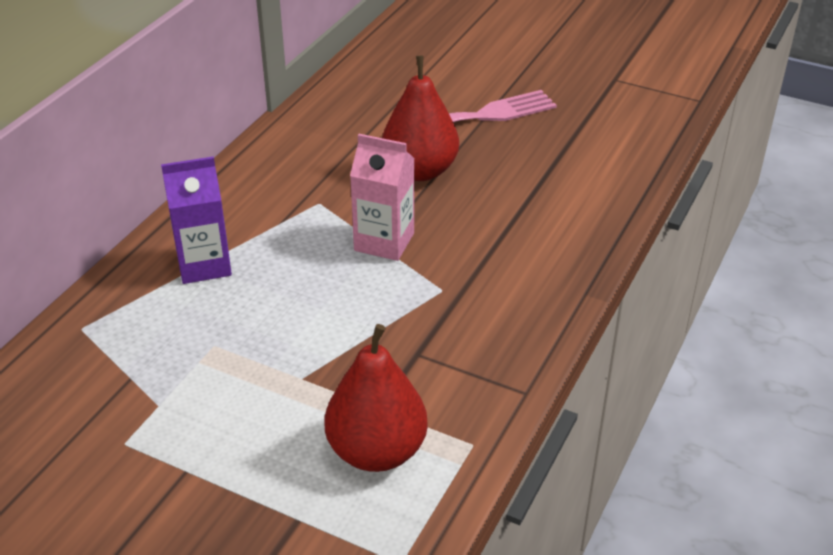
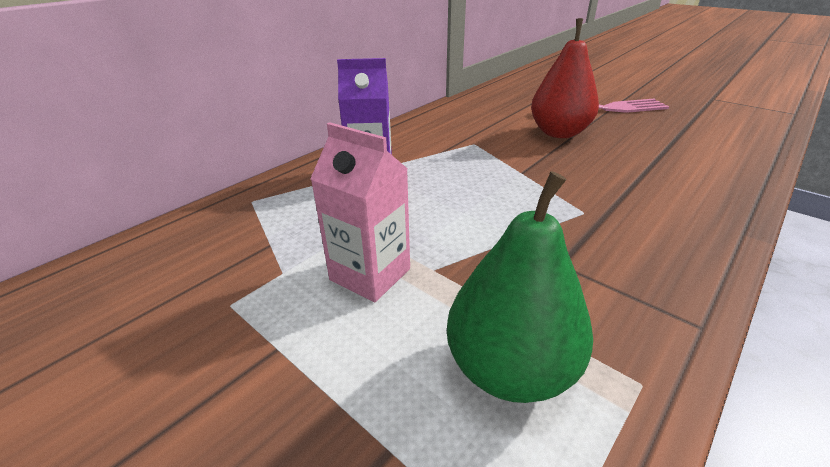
camera: 15 degrees right, 5 degrees down
(377, 451) = (510, 369): red pear -> green pear
(384, 242) = (527, 172): pink carton -> pink carton (370, 274)

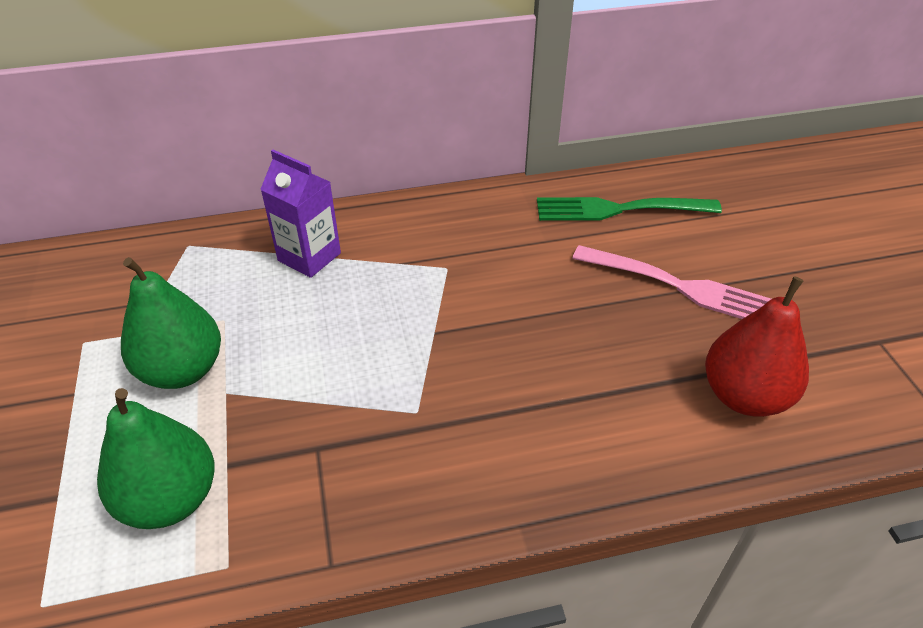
camera: 35 degrees right, 10 degrees up
(370, 274) = (182, 370): pink carton -> green pear
(522, 94) = (618, 209): none -> green fork
(559, 133) = (558, 298): red pear -> red pear (744, 396)

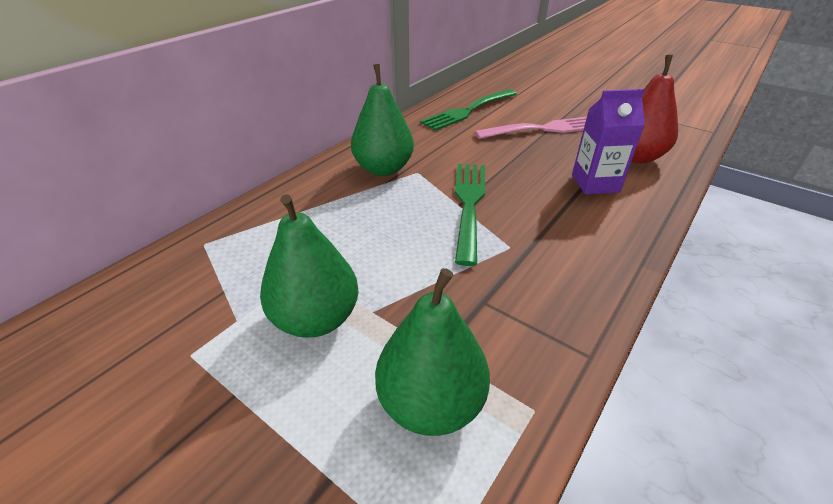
camera: 40 degrees left, 5 degrees down
(309, 257) = (318, 206): purple carton -> purple carton (595, 183)
(419, 245) = (383, 169): none -> green pear
(444, 338) = (469, 204): none -> green fork

